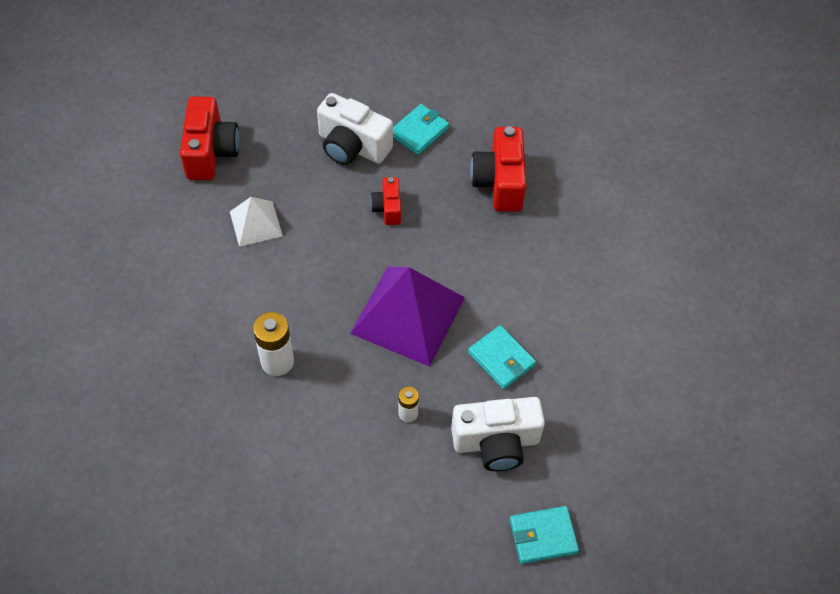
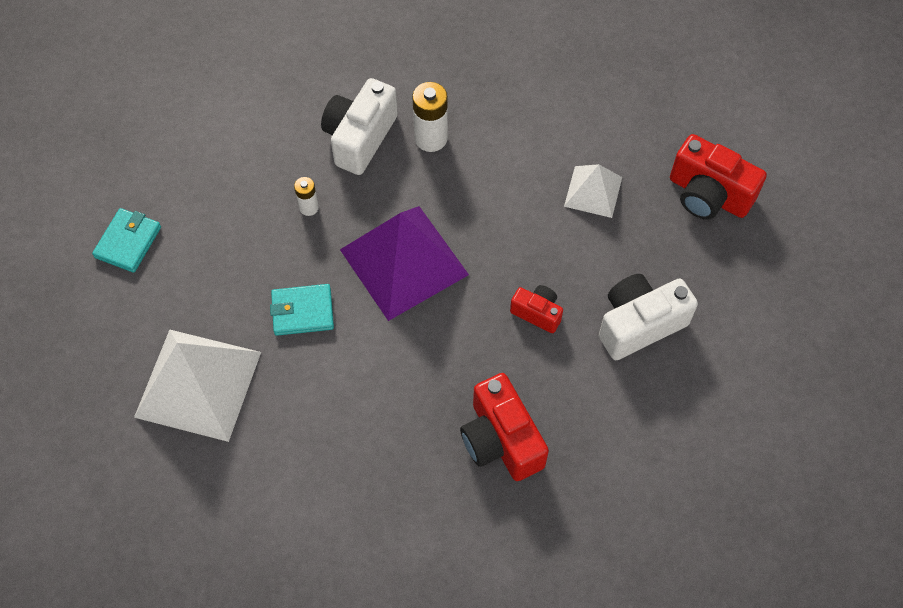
camera: 125 degrees right, 5 degrees up
(419, 132) = (620, 401): turquoise wallet -> none
(496, 442) = (231, 258): white camera -> white camera (360, 138)
(499, 182) = (501, 440): red camera -> red camera turned 150 degrees counterclockwise
(613, 393) = (198, 384): none -> white pyramid

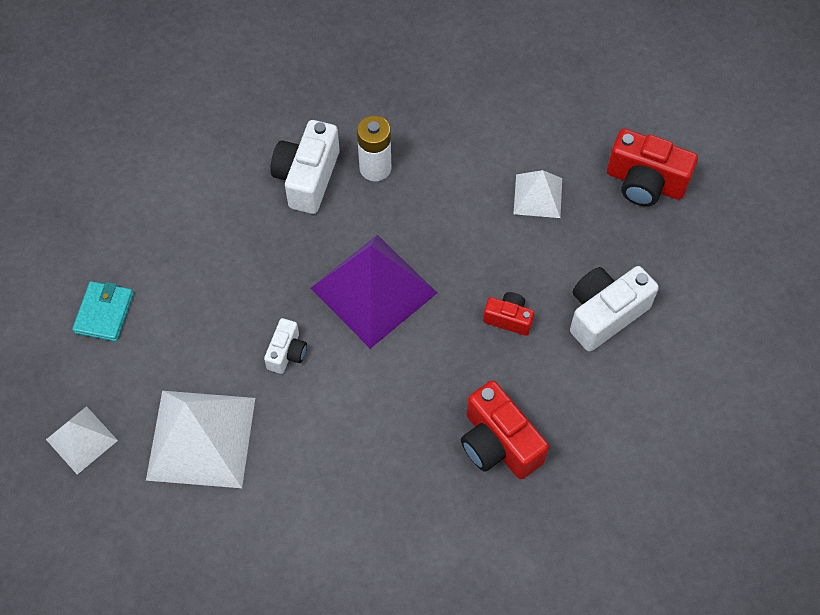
camera: 10 degrees left, 0 degrees up
(79, 366) = (81, 440): none -> white pyramid
(302, 311) = (287, 353): turquoise wallet -> white camera
(309, 207) = (272, 252): white battery -> none

